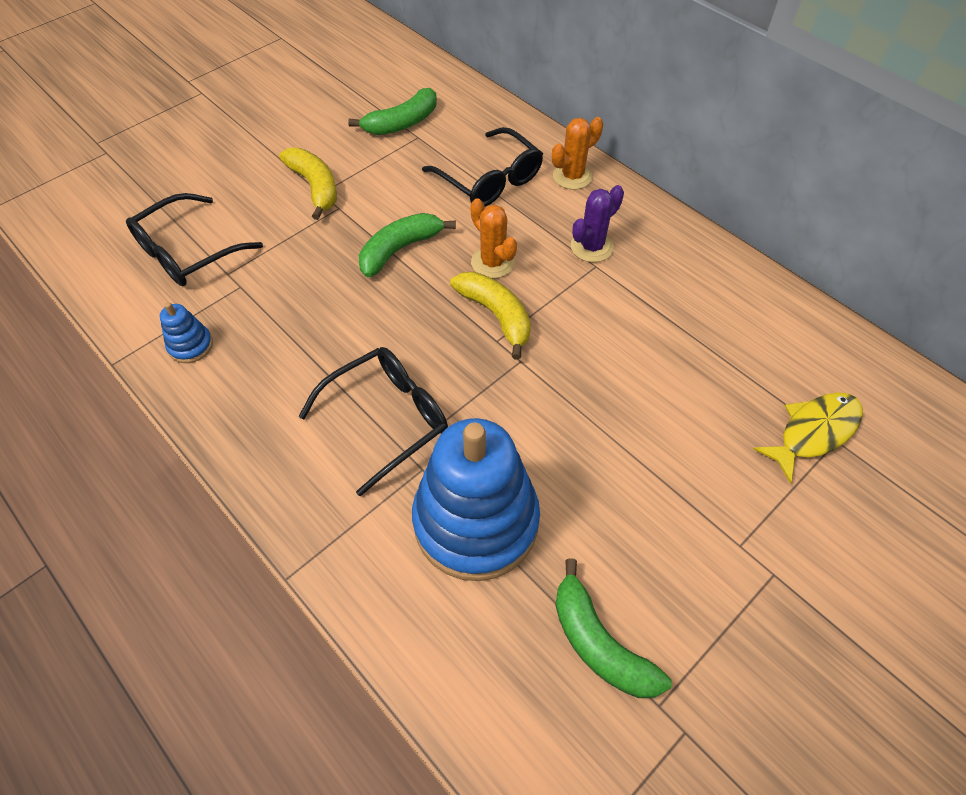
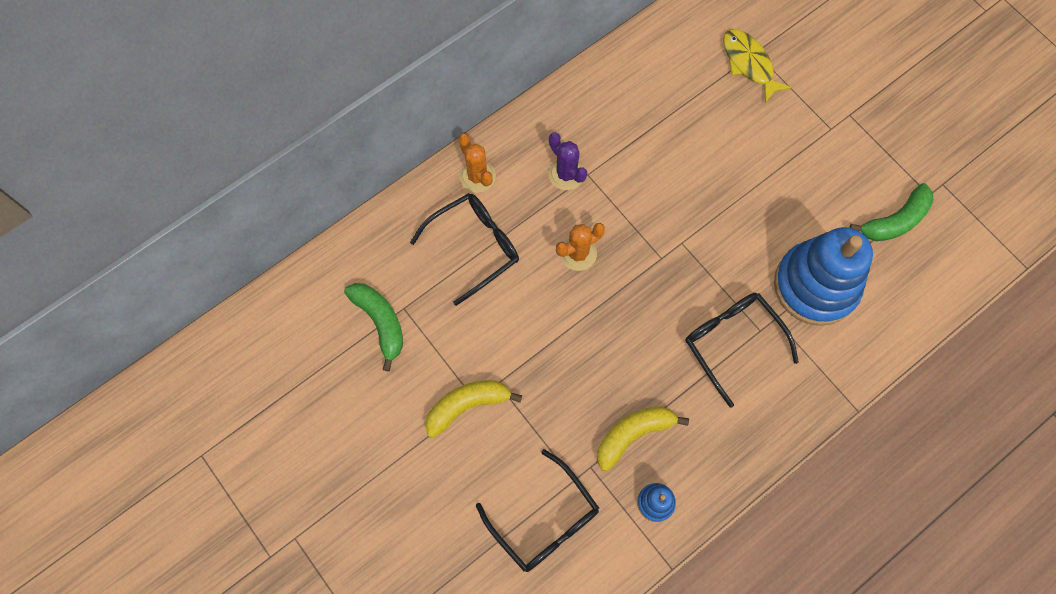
camera: 85 degrees left, 15 degrees up
(399, 249) = (556, 329): green banana -> none
(496, 315) = (636, 256): yellow banana -> yellow banana (633, 434)

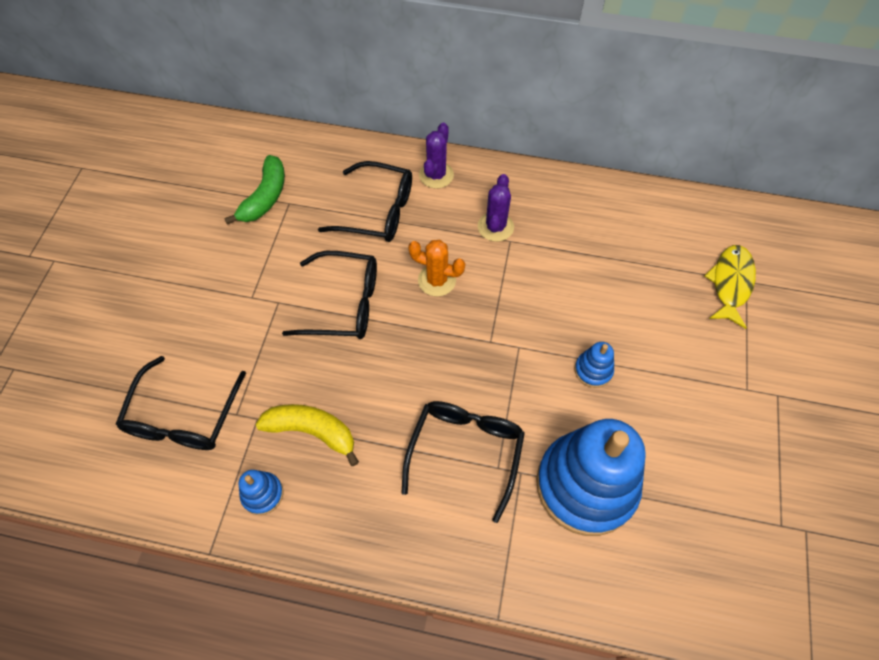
camera: 50 degrees right, 10 degrees down
(467, 406) = (242, 295): yellow banana -> none
(477, 176) = (436, 175): orange cactus -> purple cactus
(542, 335) = (344, 304): none -> black glasses
(740, 210) = (593, 370): none -> blue stacking toy
(895, 221) = (721, 512): green banana -> none

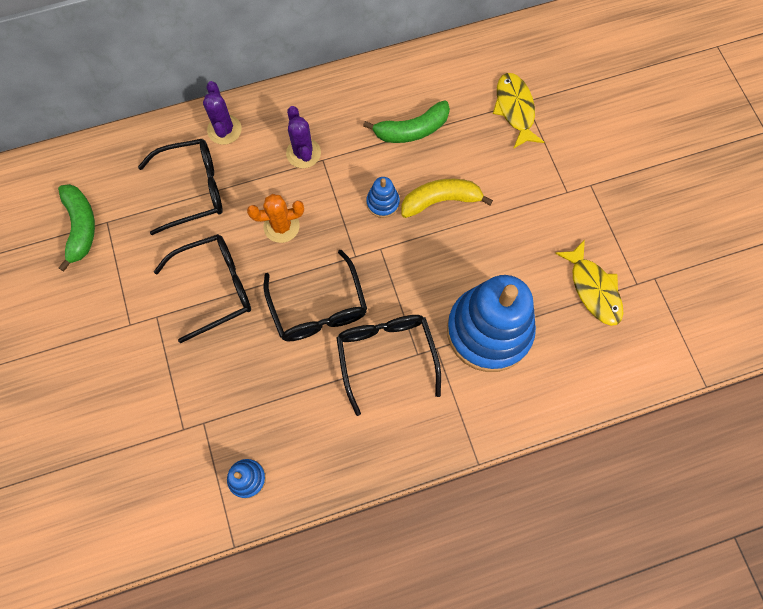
camera: 30 degrees left, 10 degrees up
(183, 416) = (139, 456): black glasses -> black glasses (318, 307)
(312, 431) = (255, 407): yellow banana -> yellow banana (440, 200)
(593, 370) = (448, 237): blue stacking toy -> blue stacking toy (383, 203)
(612, 254) = (412, 130): none -> green banana
(726, 504) = (593, 289): none -> yellow fish

